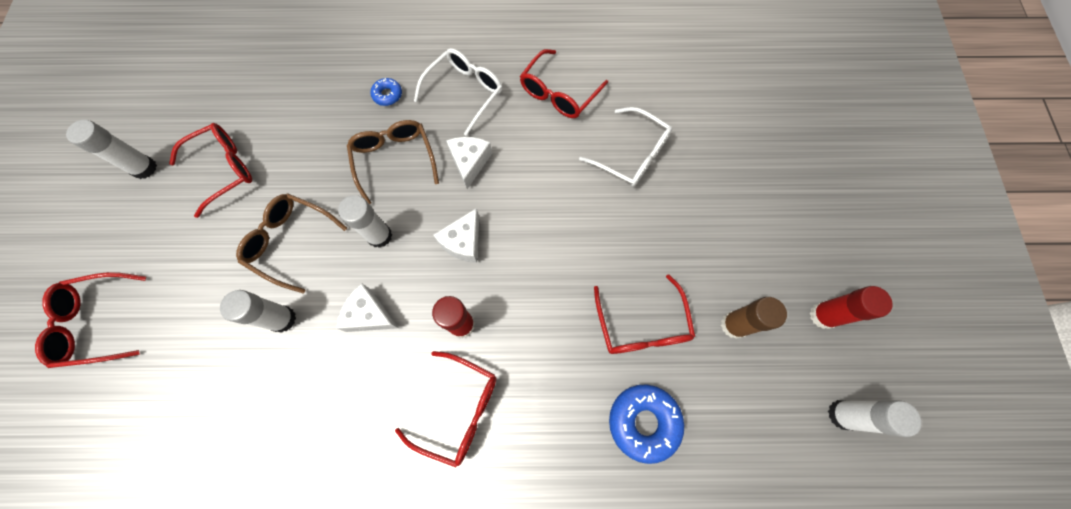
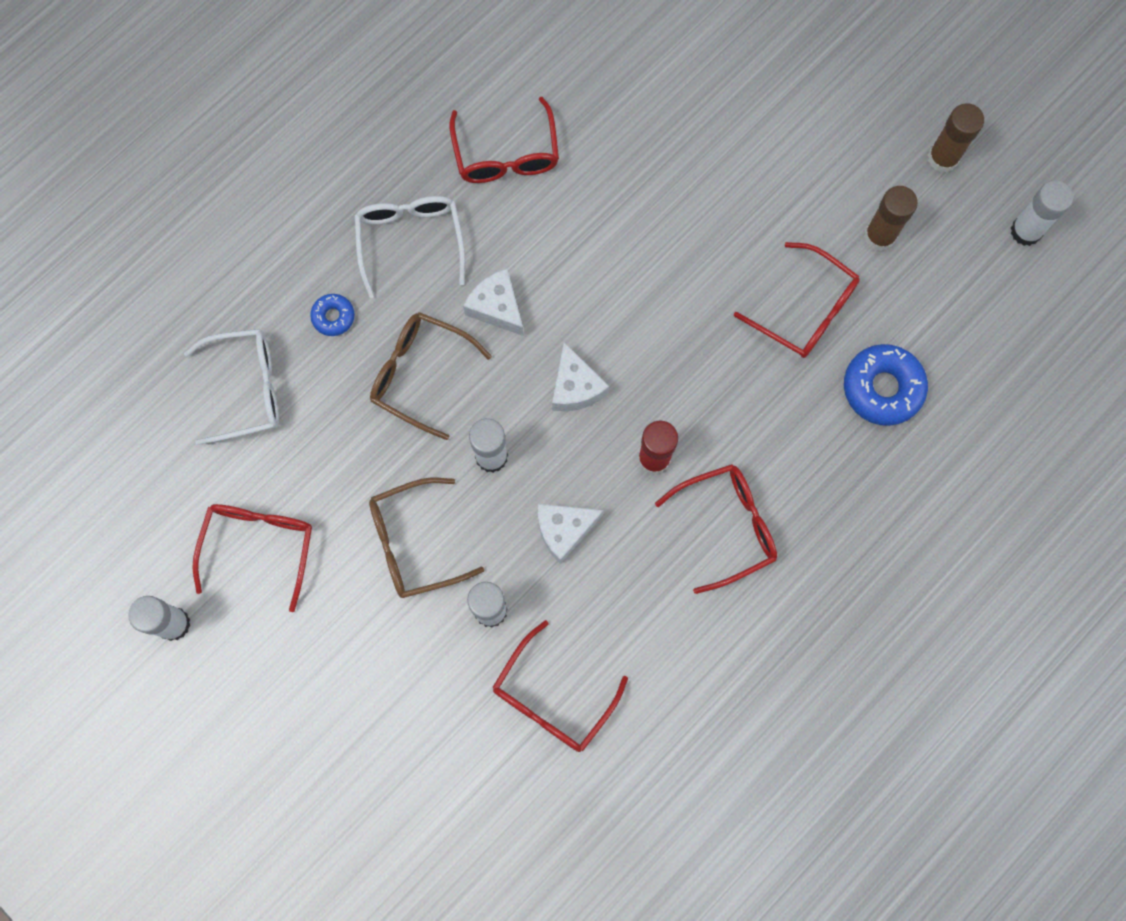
camera: 45 degrees left, 5 degrees up
(97, 323) = (322, 784): red glasses -> red glasses (552, 698)
(632, 155) = (643, 156): white glasses -> white glasses (247, 389)
(823, 315) = (943, 158): red glue stick -> brown glue stick

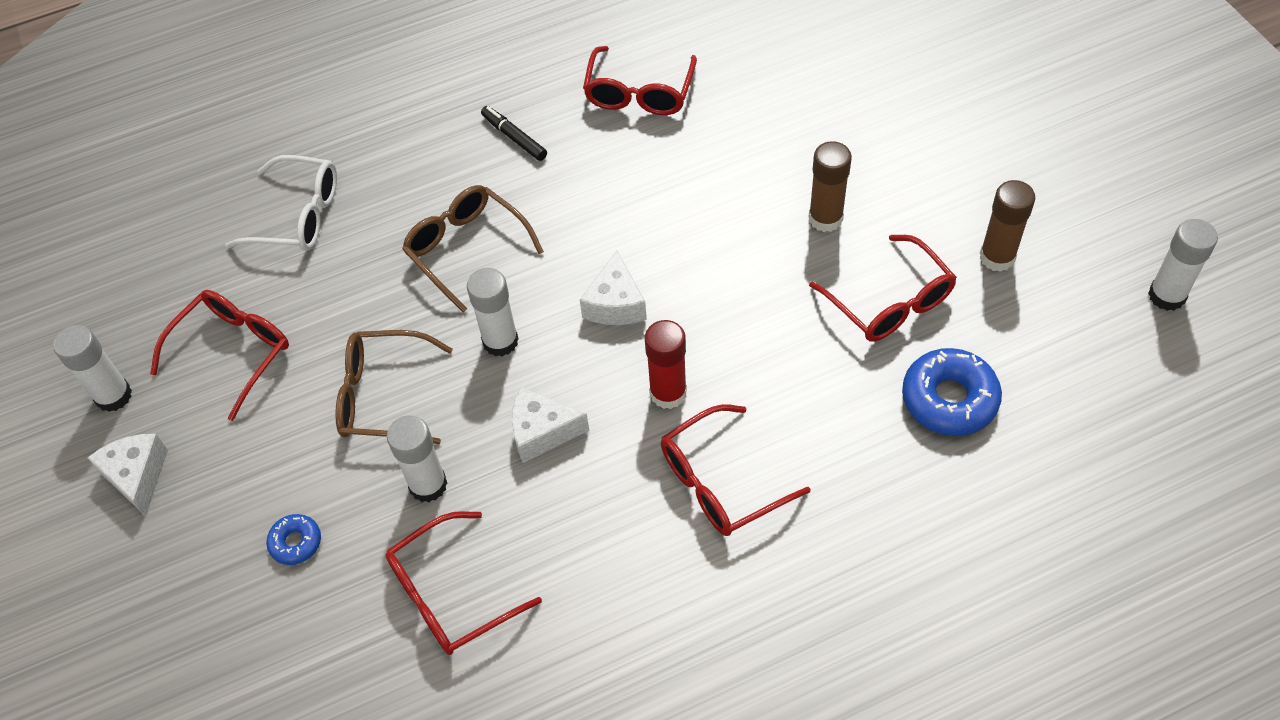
camera: 25 degrees right, 20 degrees down
(333, 317) = (410, 179): blue donut -> blue donut (296, 543)
(410, 240) = (514, 137): white glasses -> black marker
(497, 307) = (569, 214): white cheese -> white cheese (137, 476)
(727, 526) = (720, 483): red glasses -> red glasses turned 150 degrees clockwise
(943, 158) = (1092, 206): brown glue stick -> brown glue stick (825, 218)

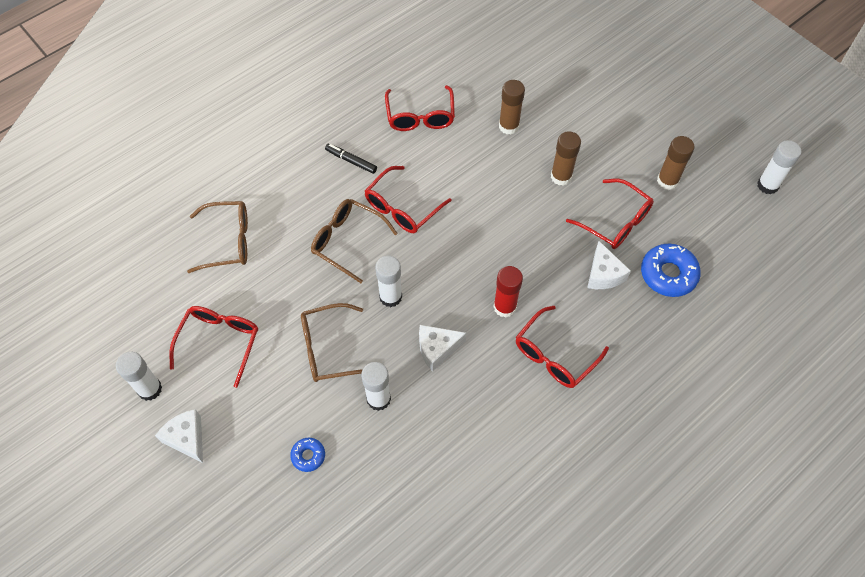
camera: 20 degrees left, 5 degrees up
(298, 216) = (228, 241): white glasses -> brown glasses
(450, 595) = (417, 464): red glasses -> red glasses (402, 208)
(615, 304) = (453, 257): white cheese -> white cheese (603, 274)
(769, 130) = (508, 126): none -> brown glue stick

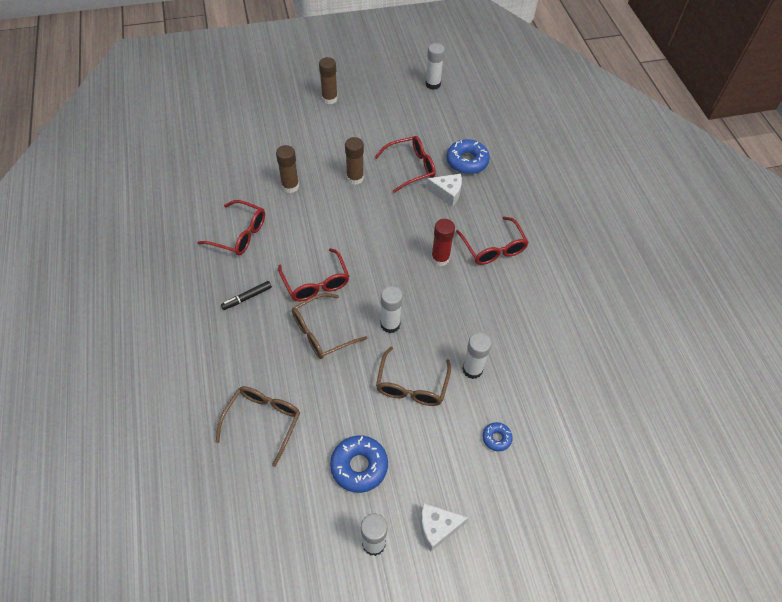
camera: 65 degrees left, 5 degrees down
(220, 342) = (359, 466): red glasses -> blue donut
(437, 349) = (451, 314): white cheese -> none
(667, 181) = (397, 127): brown glue stick -> brown glue stick (329, 99)

